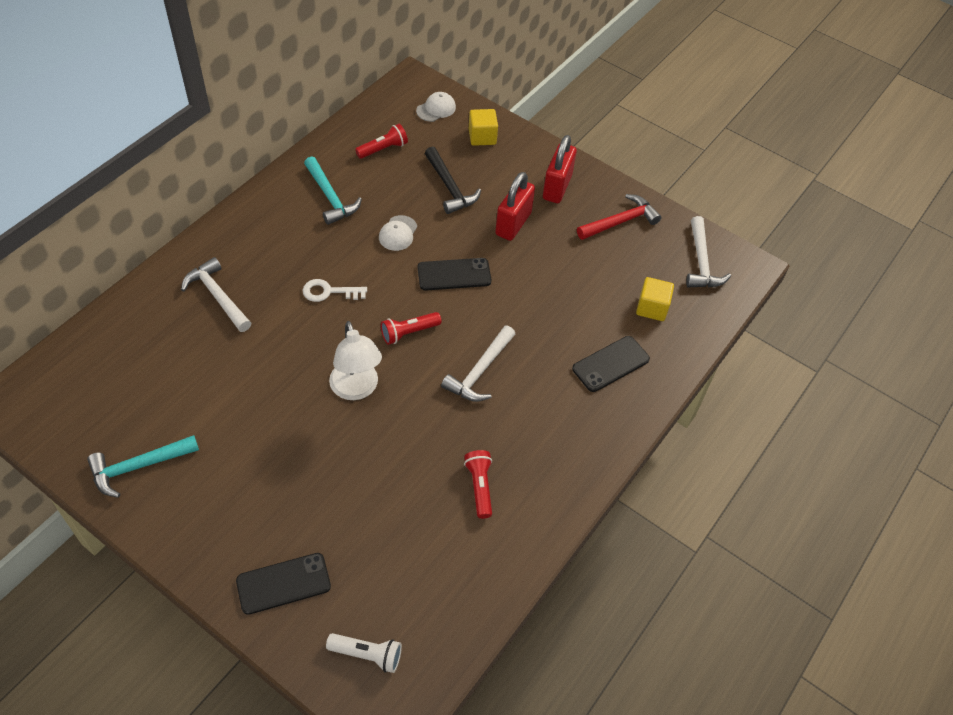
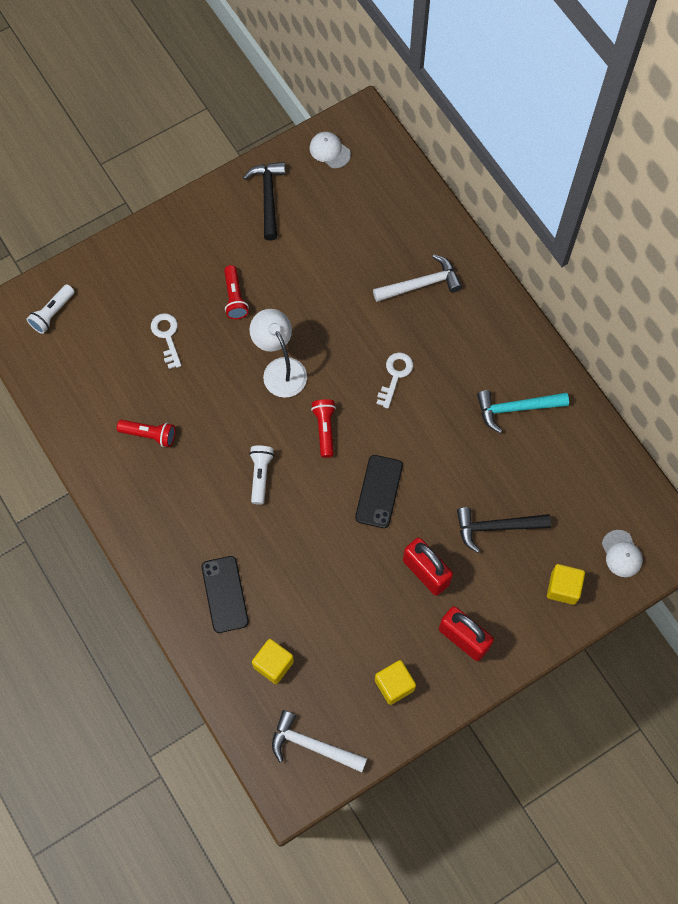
camera: 115 degrees right, 15 degrees up
(139, 466) = (268, 197): turquoise hammer -> black hammer
(283, 583) = (129, 273): black phone -> none
(355, 511) = (167, 336): none -> white key
(356, 389) = (280, 369): white lamp -> white lamp turned 60 degrees clockwise
(383, 149) = (572, 479): red flashlight -> red flashlight (235, 297)
(398, 233) = (448, 457): white cap -> white cap (329, 151)
(480, 371) = (260, 475): white hammer -> white flashlight
(620, 222) = (394, 685): red hammer -> yellow cube

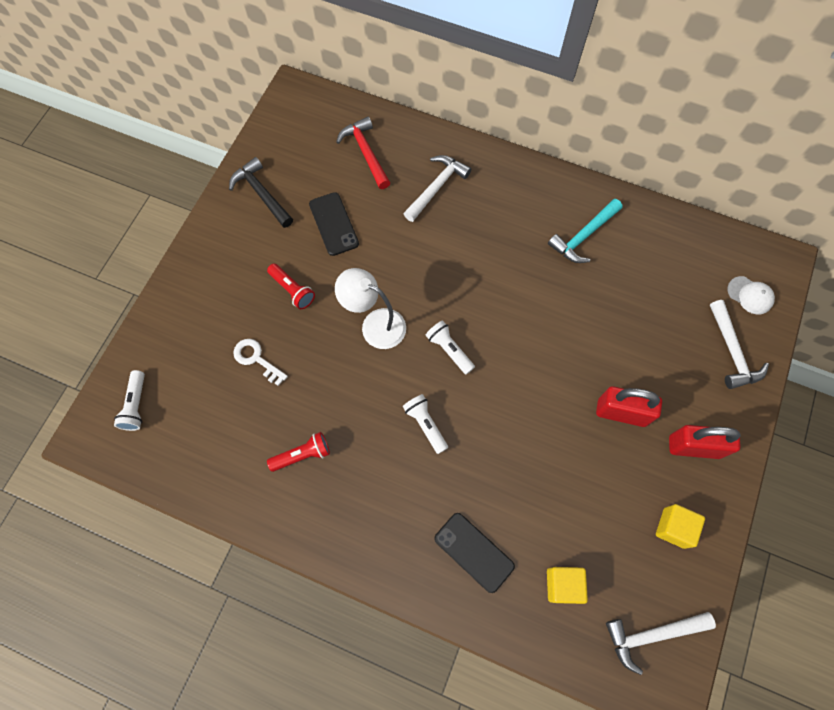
camera: 35 degrees left, 0 degrees up
(324, 429) = (449, 350): red flashlight -> white flashlight
(329, 151) = (285, 130): white cap -> none
(379, 491) = (532, 372): black phone -> black phone (333, 224)
(383, 214) = (366, 153): none -> red hammer
(395, 375) = (472, 270): white key -> none
(496, 527) = (644, 338): black hammer -> none
(563, 588) = (732, 351): yellow cube -> white hammer

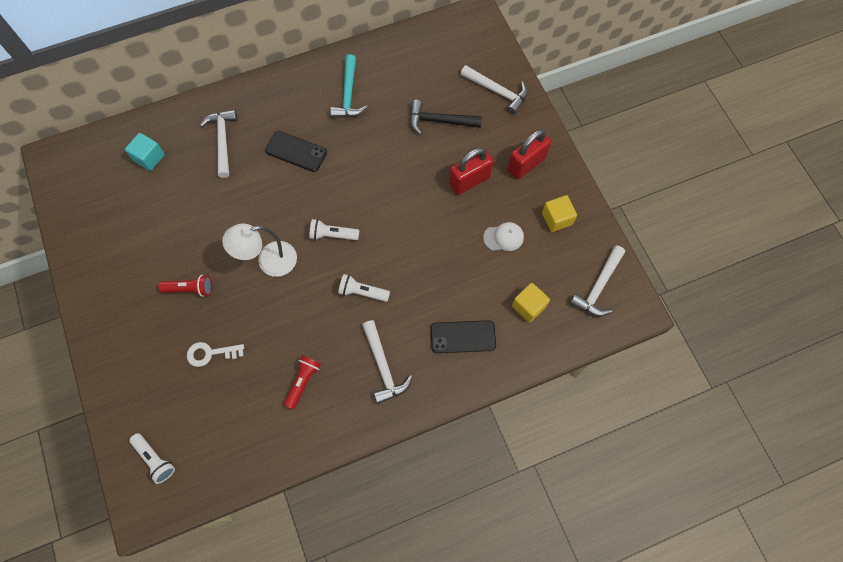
camera: 45 degrees left, 0 degrees up
(261, 194) = (100, 246): black hammer -> black hammer (439, 121)
(333, 224) = (175, 223): black phone -> black phone (296, 151)
(366, 153) = (149, 158): red hammer -> turquoise cube
(379, 509) = (383, 367): none -> white hammer
(750, 295) = (477, 50): white cap -> white cap (503, 237)

